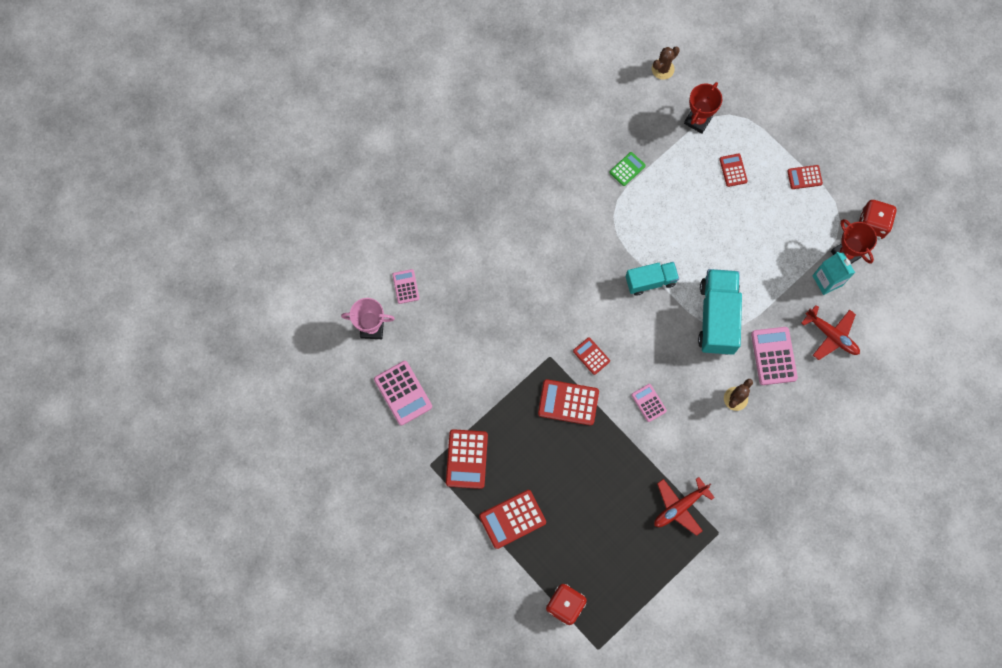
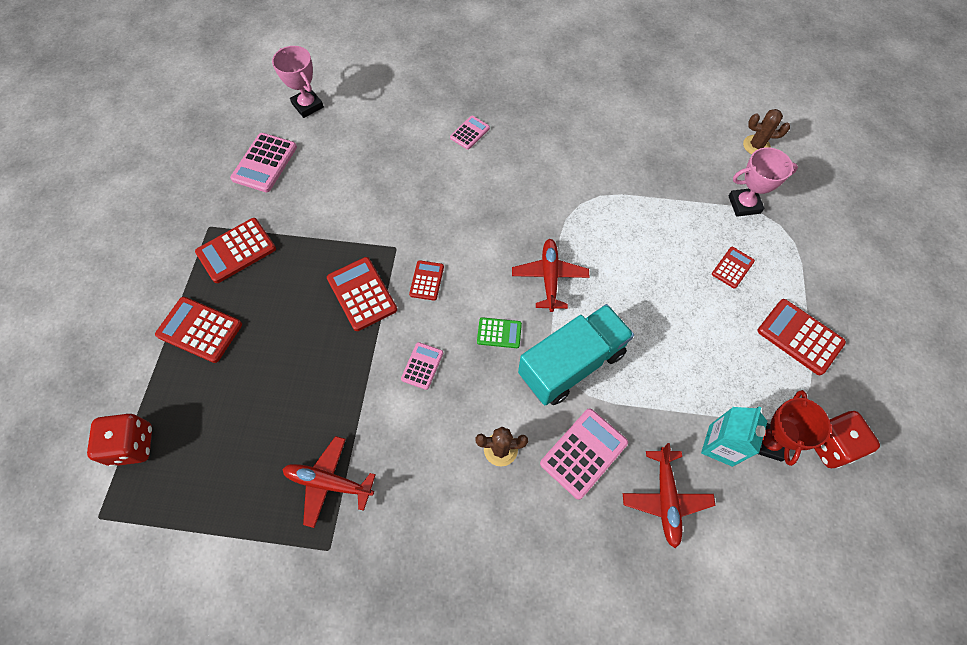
camera: 50 degrees right, 10 degrees down
(406, 286) = (366, 103): pink calculator -> pink calculator (470, 133)
(627, 169) = (636, 183): green calculator -> green calculator (499, 333)
(650, 281) = (549, 277): turquoise truck -> red plane
(697, 120) = (744, 204): red trophy -> pink trophy
(804, 177) = (800, 337): red calculator -> red calculator, size x1.69

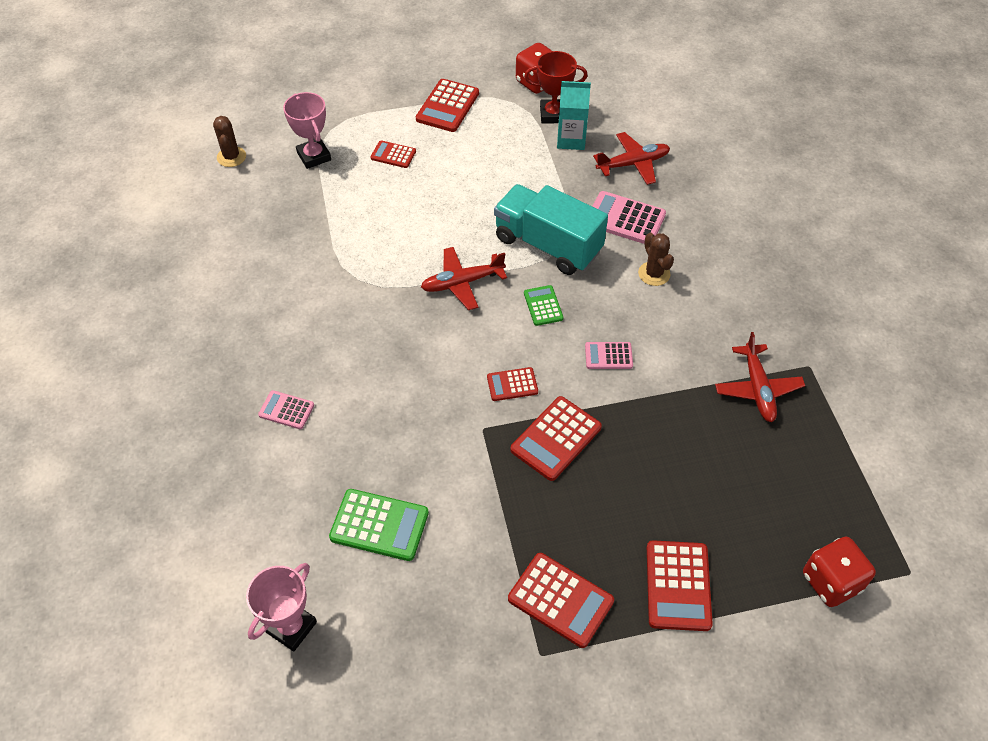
camera: 110 degrees left, 10 degrees down
(264, 163) = (413, 635): pink calculator -> none
(350, 164) = (379, 525): none -> green calculator

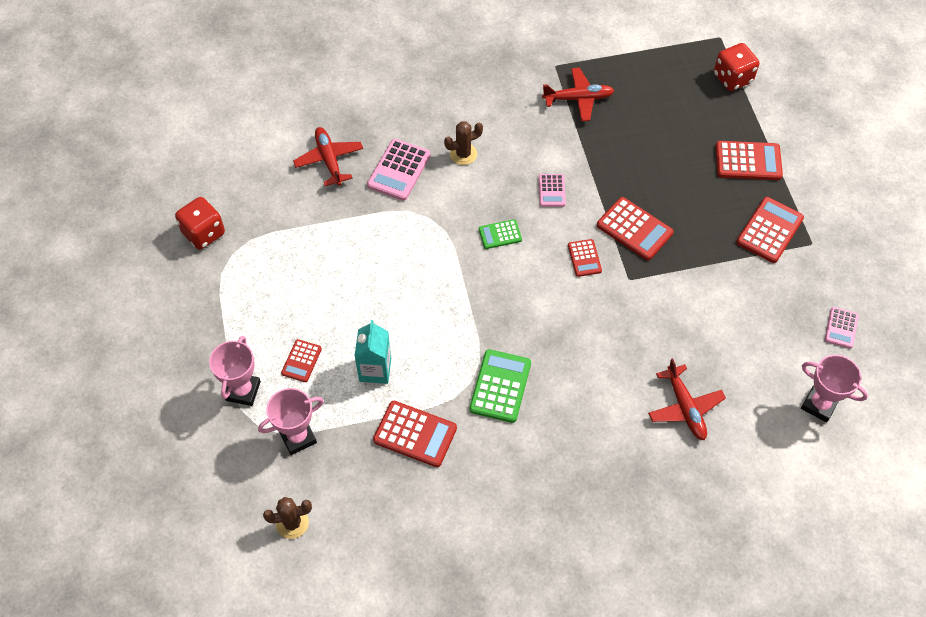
camera: 90 degrees left, 5 degrees up
(286, 410) = (622, 429): pink calculator -> pink calculator (841, 328)
(365, 119) = (243, 391): none -> pink trophy
(379, 525) = (725, 349): green calculator -> green calculator (500, 386)
(447, 106) = (231, 313): red calculator -> red calculator (415, 434)
(462, 283) = (474, 296): red plane -> red plane (685, 408)
(548, 245) = (429, 229): turquoise truck -> none
(553, 115) = (255, 220): red trophy -> none
(571, 140) = (292, 207): turquoise carton -> turquoise carton (375, 370)

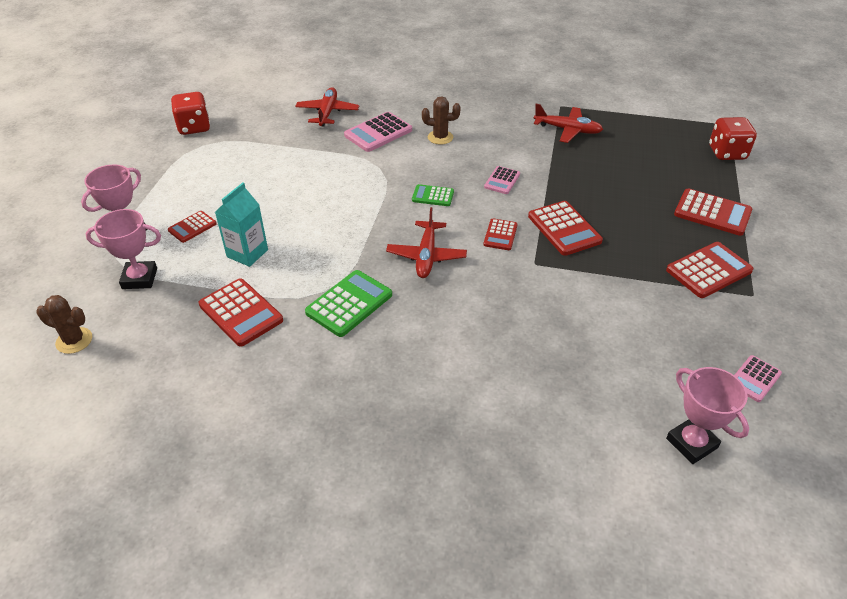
camera: 25 degrees right, 15 degrees down
(685, 408) = (528, 388): red plane -> red plane (426, 256)

